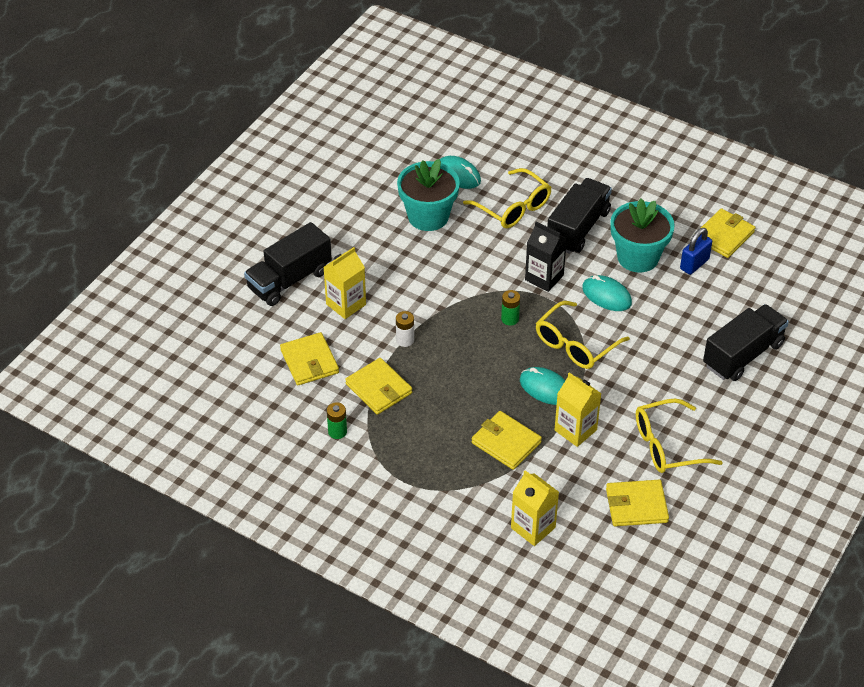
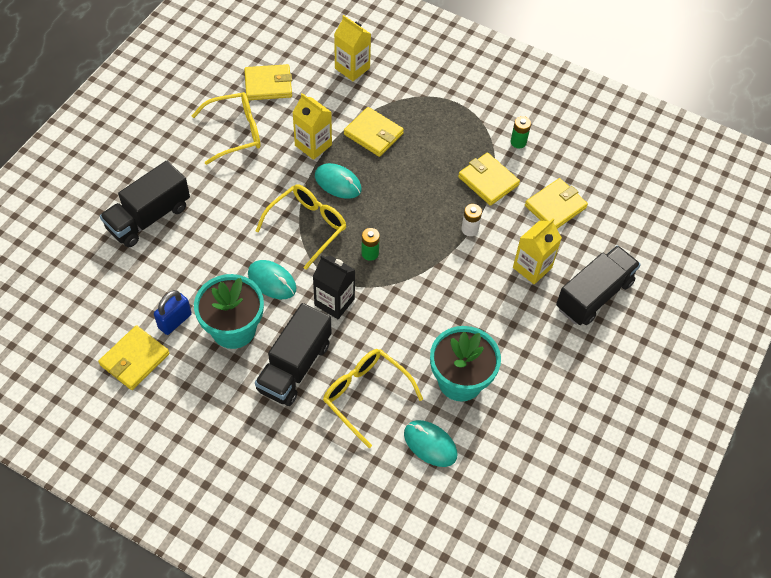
camera: 175 degrees right, 10 degrees up
(309, 361) = (555, 206): yellow wallet -> yellow wallet turned 75 degrees clockwise

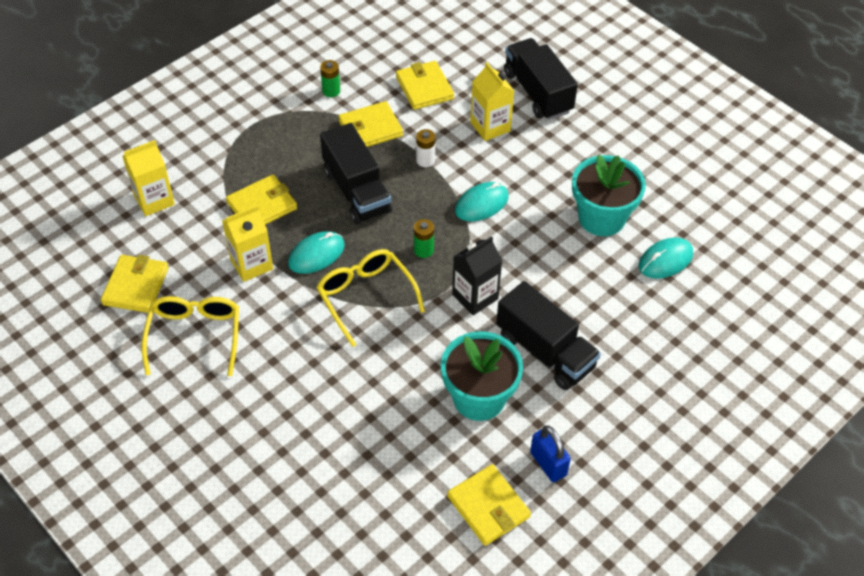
camera: 70 degrees left, 5 degrees down
(149, 217) = (286, 454): black truck -> black truck (356, 191)
(175, 321) = (448, 454): blue padlock -> blue padlock (548, 463)
(272, 281) = (427, 347): turquoise mouse -> turquoise mouse (481, 204)
(365, 395) = (596, 298): yellow glasses -> none

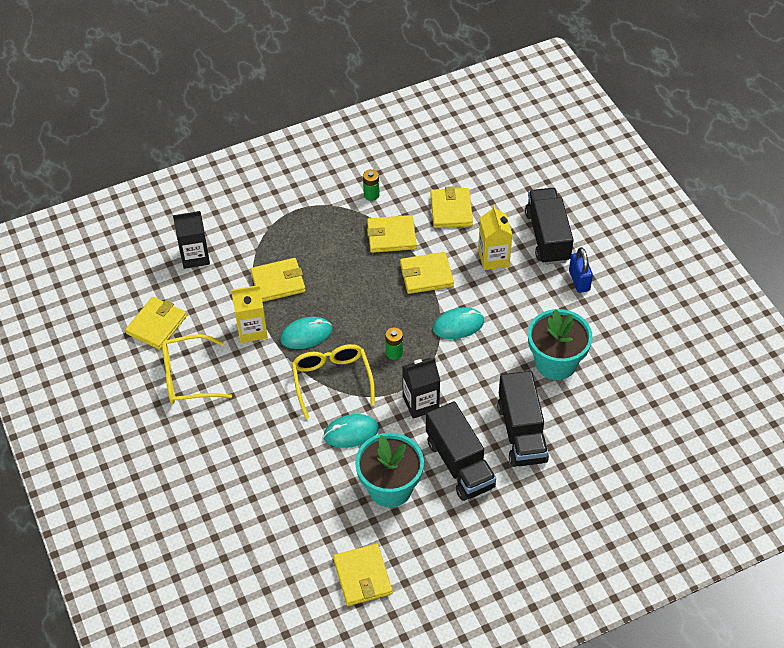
camera: 20 degrees right, 0 degrees up
(154, 200) = (195, 256): yellow carton -> black carton
(195, 335) = (187, 377): yellow glasses -> yellow glasses turned 120 degrees counterclockwise
(356, 191) = (359, 288): black truck -> black truck (521, 433)
(425, 160) = (426, 275): white battery -> yellow wallet
(548, 463) = (424, 556): blue padlock -> blue padlock (579, 281)
(665, 260) = (595, 413): turquoise mouse -> turquoise mouse (351, 432)

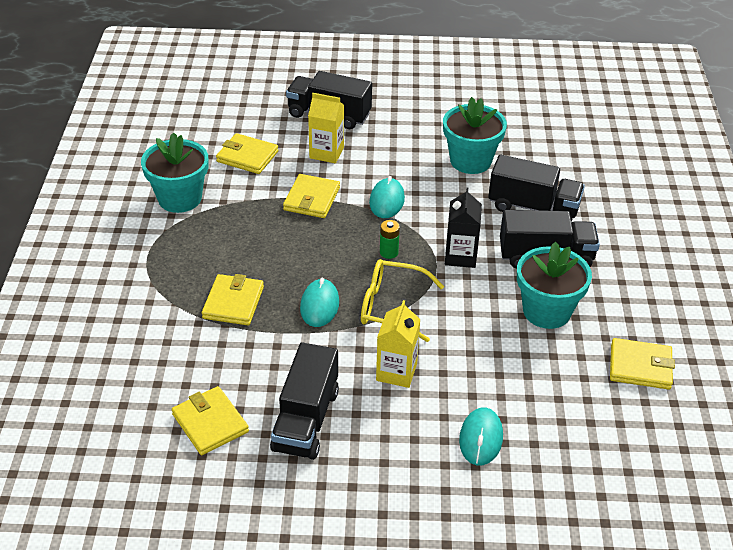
camera: 65 degrees left, 10 degrees down
(187, 377) = (306, 420): yellow glasses -> black truck
(195, 256) = (139, 356): black carton -> none
(252, 330) = (280, 344): yellow carton -> yellow carton (396, 372)
(351, 432) = (465, 315): turquoise mouse -> turquoise mouse (481, 438)
(371, 195) = (180, 198): green battery -> turquoise flower pot
(391, 236) = (244, 204): yellow wallet -> none
(579, 281) = (392, 116): blue padlock -> none

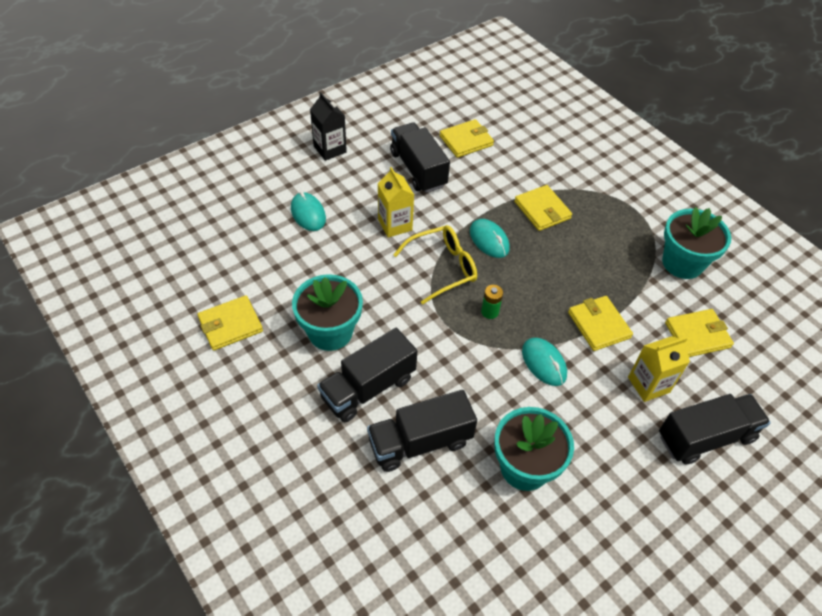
camera: 140 degrees right, 10 degrees up
(210, 423) = (466, 141): yellow wallet -> yellow wallet turned 45 degrees counterclockwise
(460, 256) = (435, 343): black carton -> black carton (330, 149)

